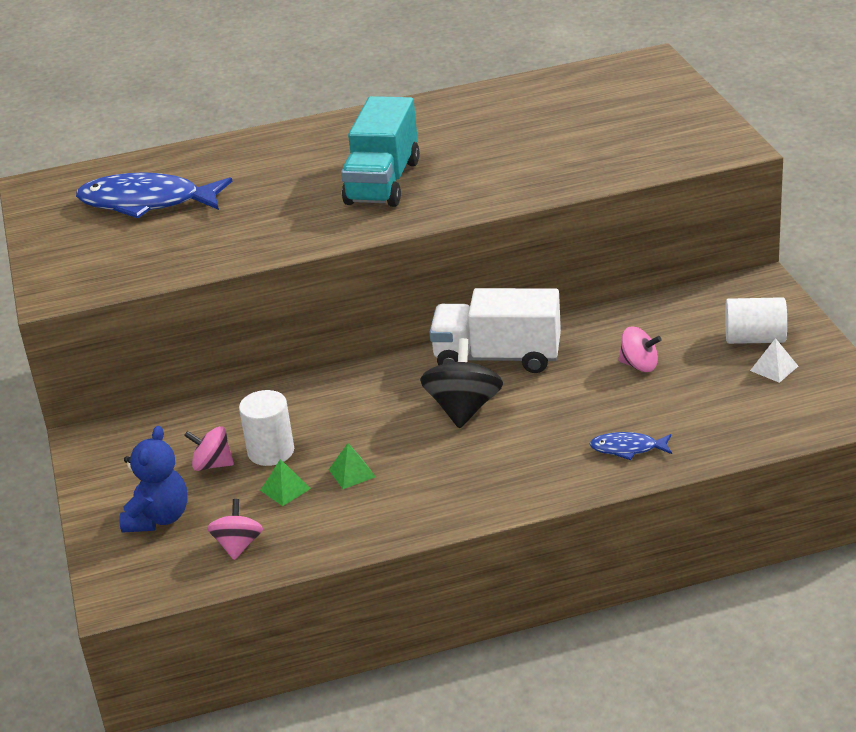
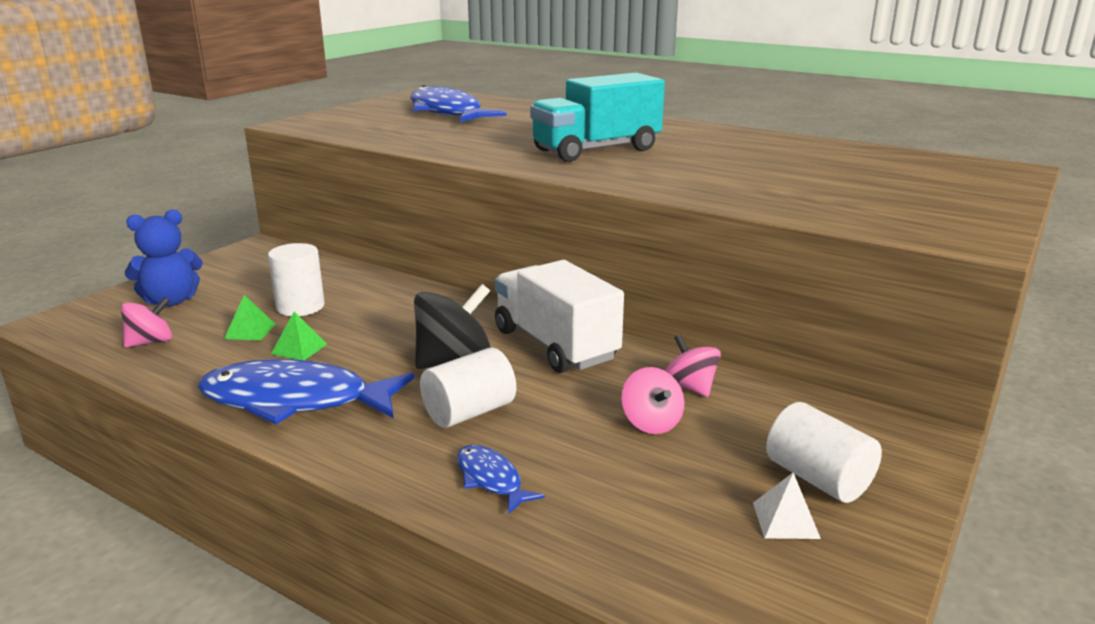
camera: 45 degrees right, 10 degrees down
(212, 465) = (262, 293): pink spinning top -> pink spinning top (690, 387)
(435, 496) = (295, 400): none -> blue fish
(543, 428) = (469, 412): none -> white cylinder

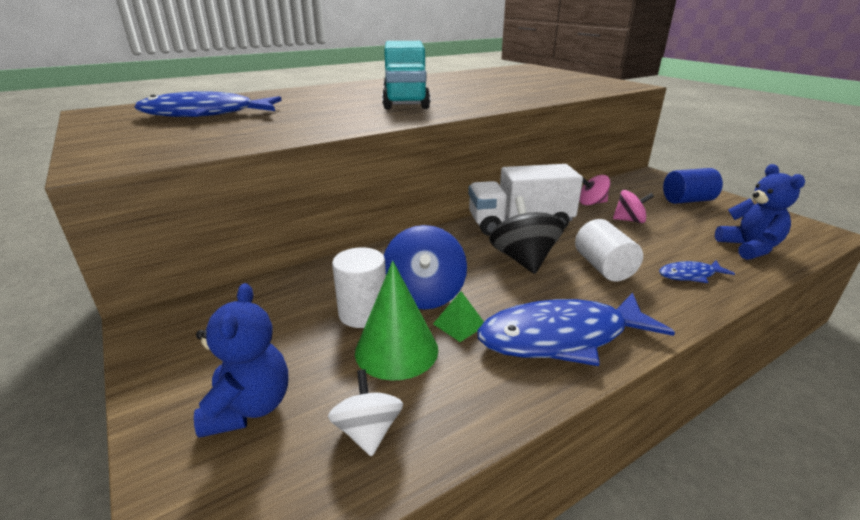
camera: 65 degrees left, 5 degrees up
(151, 342) = (368, 431): pink spinning top -> white spinning top
(250, 331) = (396, 350): green pyramid -> green cone
(295, 400) = (561, 337): blue fish -> blue fish turned 45 degrees clockwise
(345, 324) = (424, 294): none -> blue spinning top
(643, 543) = (749, 248): none -> blue teddy bear
(786, 520) = (723, 214): white pyramid -> none
(817, 479) = (687, 200): white cylinder -> blue cylinder

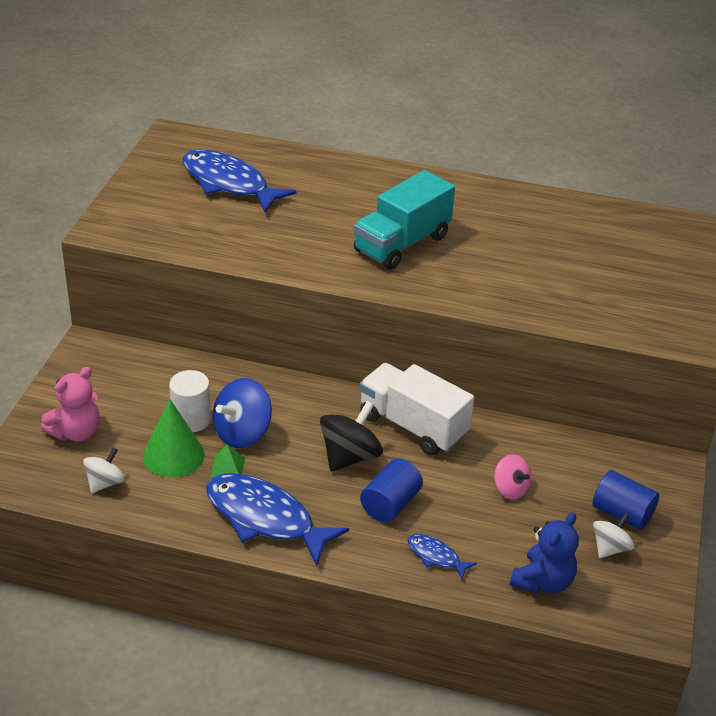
camera: 45 degrees right, 10 degrees up
(249, 407) = (76, 432): blue teddy bear -> pink teddy bear
(591, 203) = (522, 451): pink spinning top -> none
(603, 267) = (390, 504): white cylinder -> blue cylinder
(722, 215) = (610, 548): none -> white spinning top

